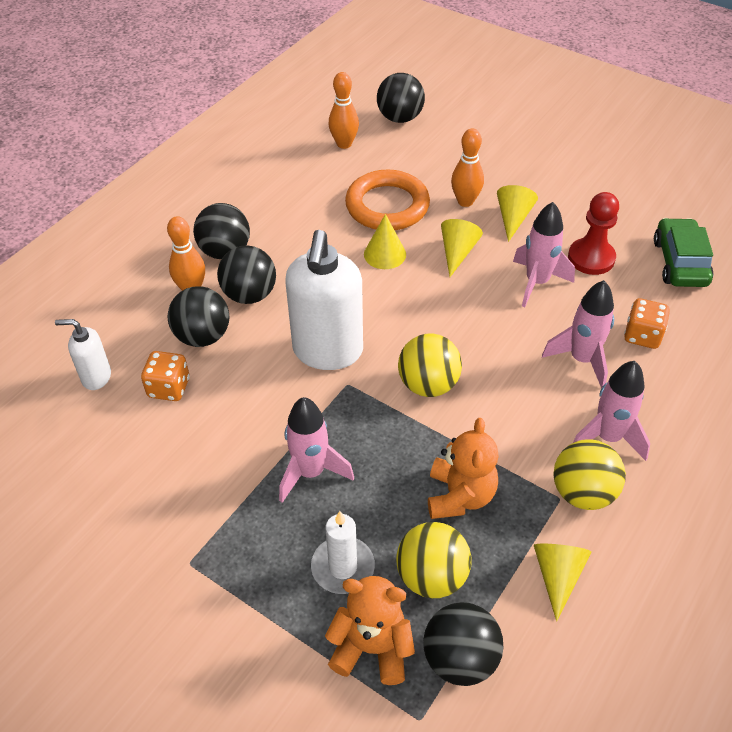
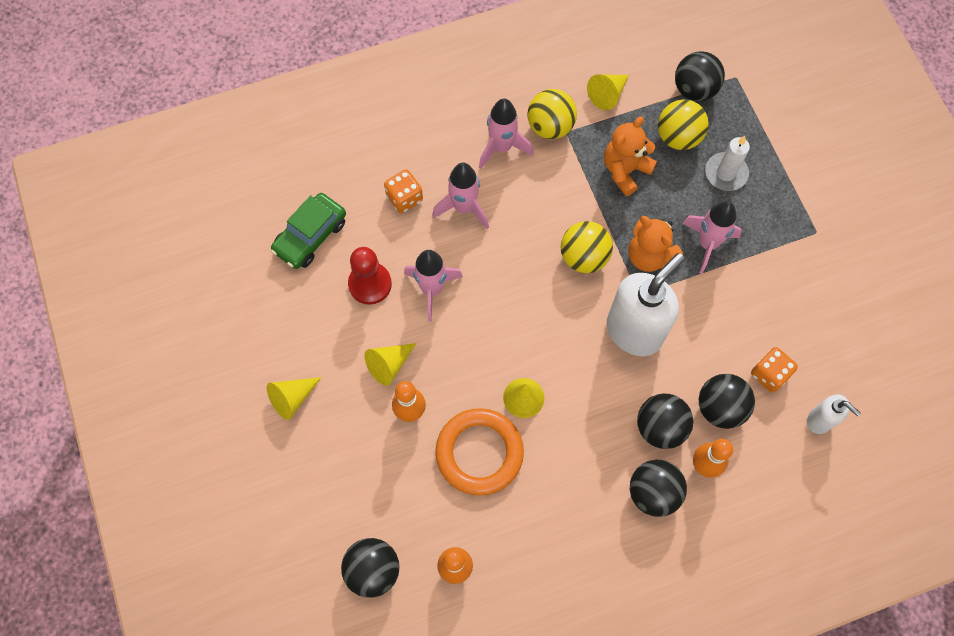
camera: 145 degrees left, 20 degrees up
(372, 648) = (738, 122): orange teddy bear -> orange teddy bear (649, 256)
(457, 252) = (465, 360): yellow cone -> yellow cone (292, 398)

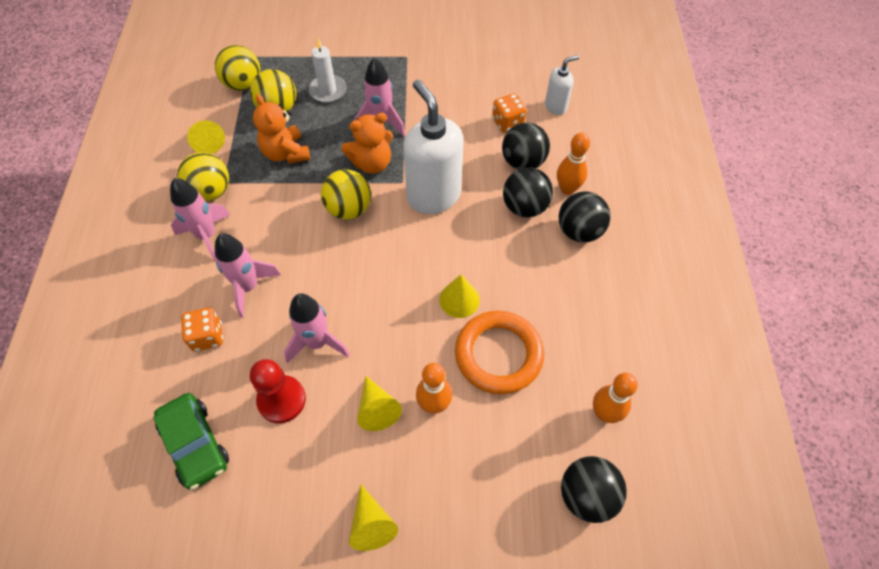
camera: 70 degrees left, 10 degrees down
(694, 89) = (243, 84): black ball -> yellow ball

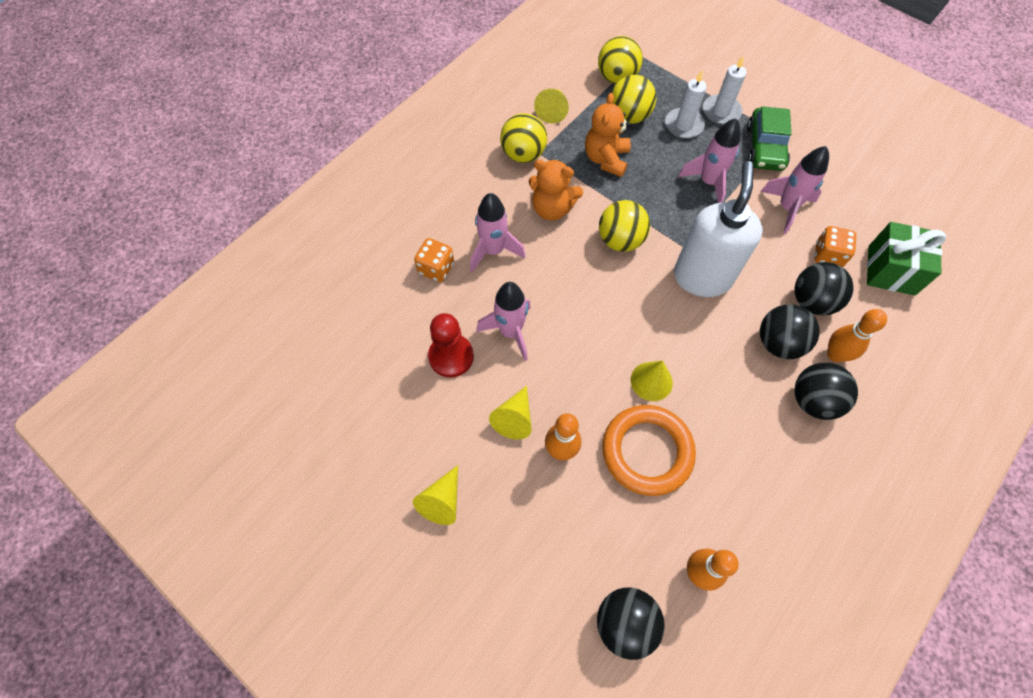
camera: 40 degrees right, 5 degrees up
(195, 444) = (369, 343): green car -> green car (765, 147)
(207, 236) = (494, 188): pink rocket -> pink rocket (787, 208)
(348, 64) = (721, 111): none -> white candle
(372, 163) = (671, 213): orange teddy bear -> orange teddy bear (552, 208)
(556, 106) = (891, 270): white soap dispenser -> green gift

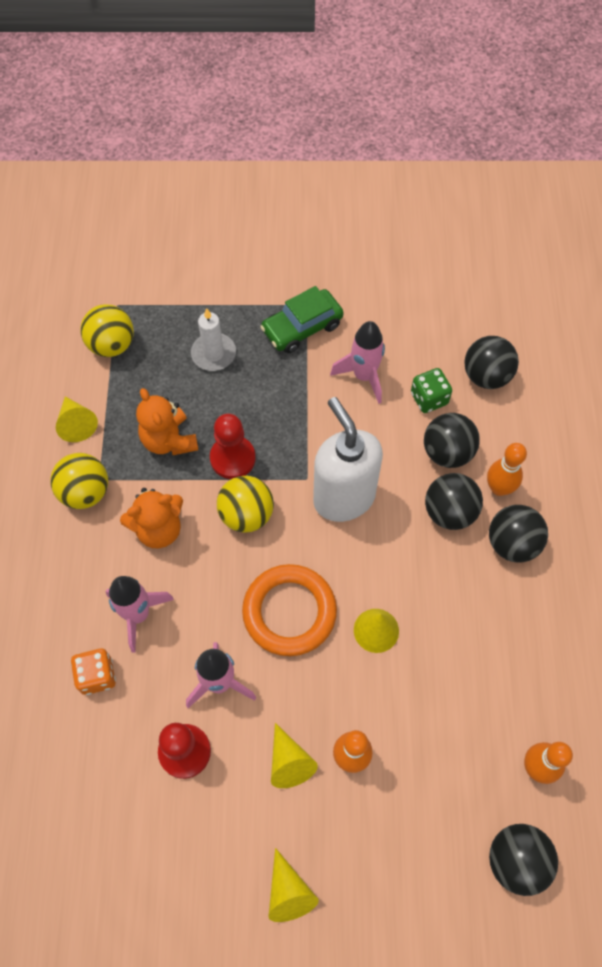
camera: 40 degrees left, 0 degrees up
(629, 116) = (156, 379): yellow ball -> none
(641, 198) = (232, 458): none -> red pawn
(647, 451) = (421, 697): orange ring -> orange ring (289, 612)
(708, 182) = (279, 398): pink rocket -> none
(721, 111) = (236, 316): white candle -> none
(765, 147) = (302, 327): green car -> green car turned 90 degrees clockwise
(828, 255) = (429, 398): orange dice -> green dice
(891, 270) = (486, 376): green gift -> black ball

